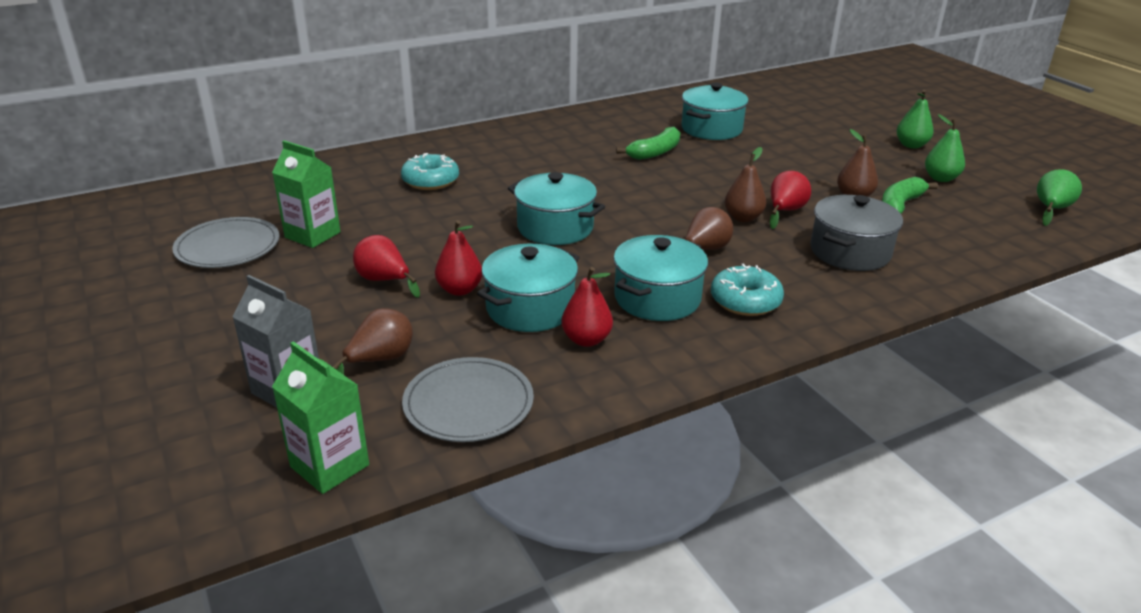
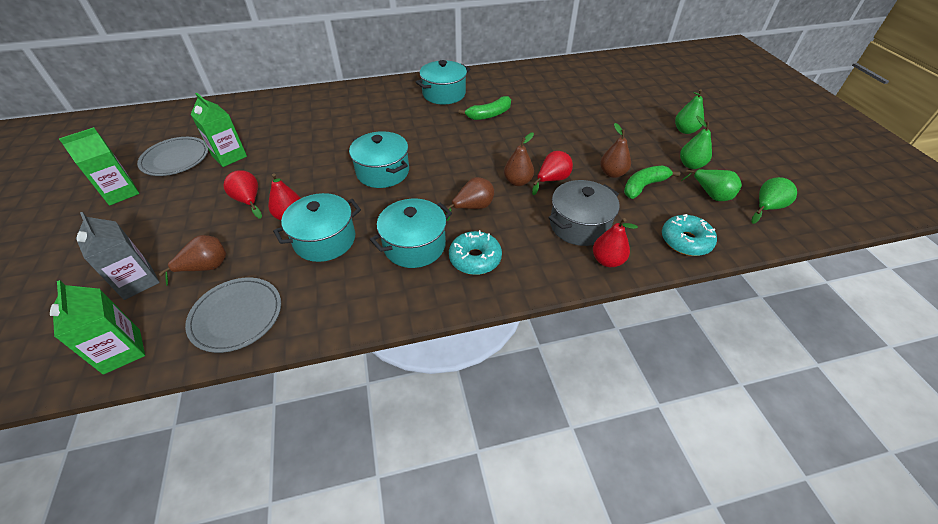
camera: 15 degrees right, 15 degrees up
(172, 295) = (121, 193): none -> green carton
(430, 181) = (327, 121): turquoise donut -> turquoise donut (685, 241)
(586, 340) = (345, 274): red pear -> red pear (607, 260)
(711, 129) = (541, 98): turquoise pot -> turquoise pot (444, 94)
(982, 204) = (711, 195): none -> green pear

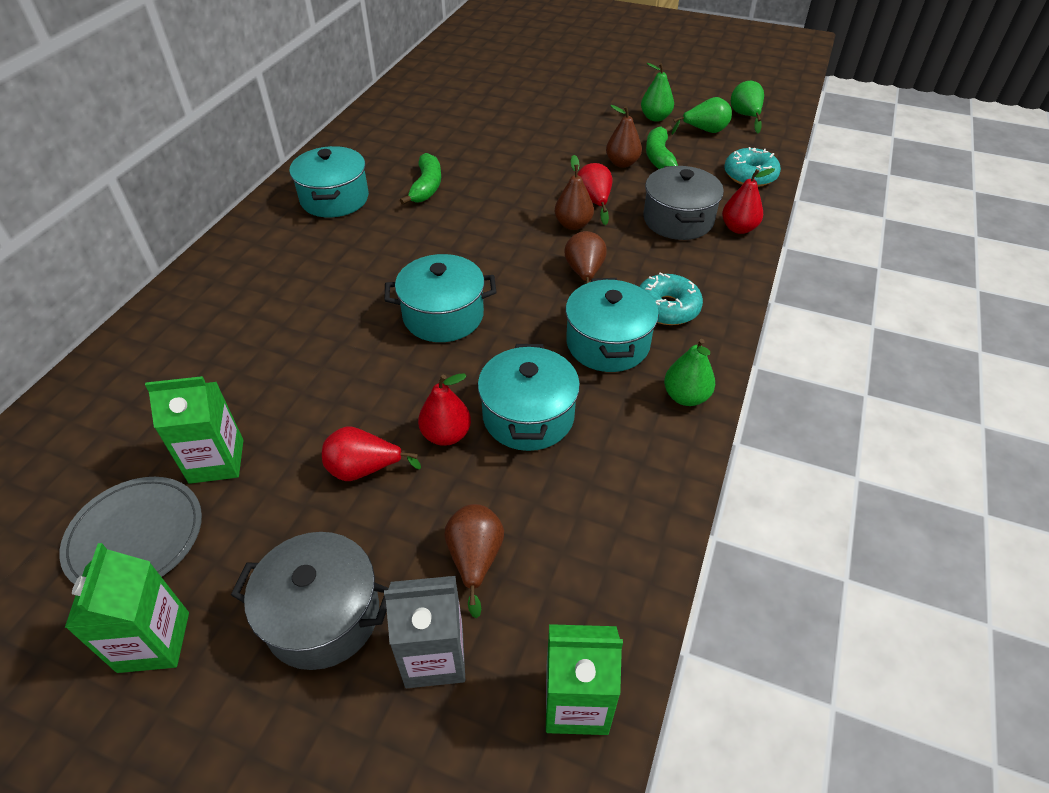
camera: 55 degrees left, 0 degrees up
(150, 233) = (323, 616): none -> grey pot
(236, 316) = (601, 548): grey plate -> none
(685, 130) = (603, 93): green pear -> green pear (686, 396)

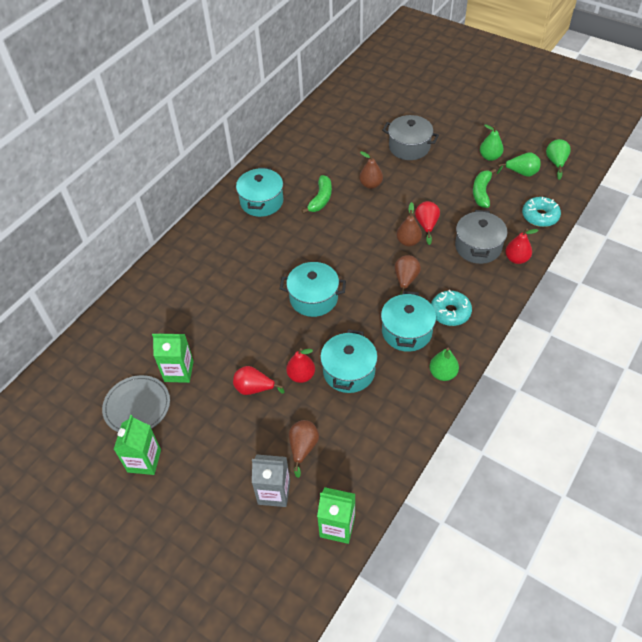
camera: 15 degrees right, 5 degrees up
(323, 616) = (223, 463): grey pot -> grey pot (409, 147)
(622, 163) = (454, 195): brown pear -> brown pear (371, 184)

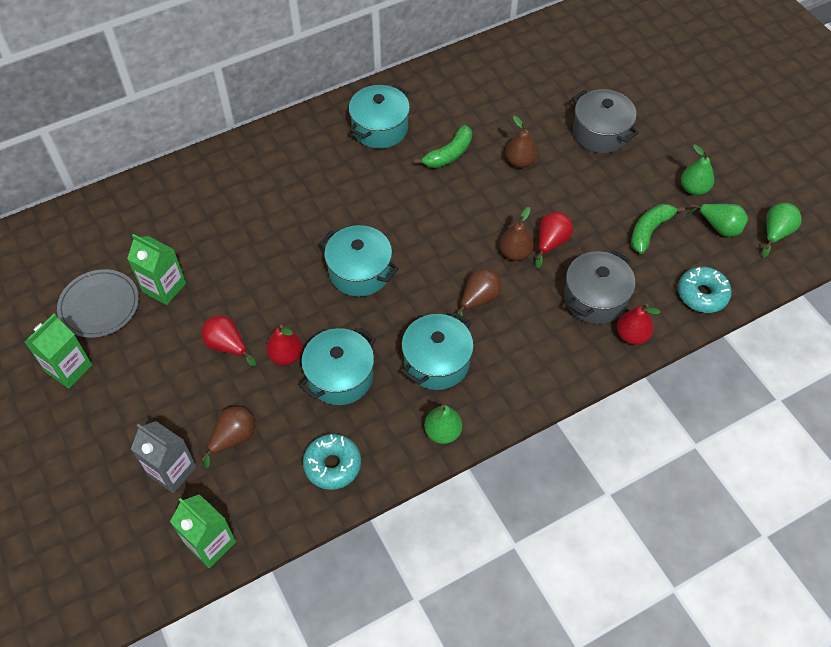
camera: 25 degrees right, 5 degrees up
(450, 312) = (503, 363): turquoise donut -> turquoise donut (332, 465)

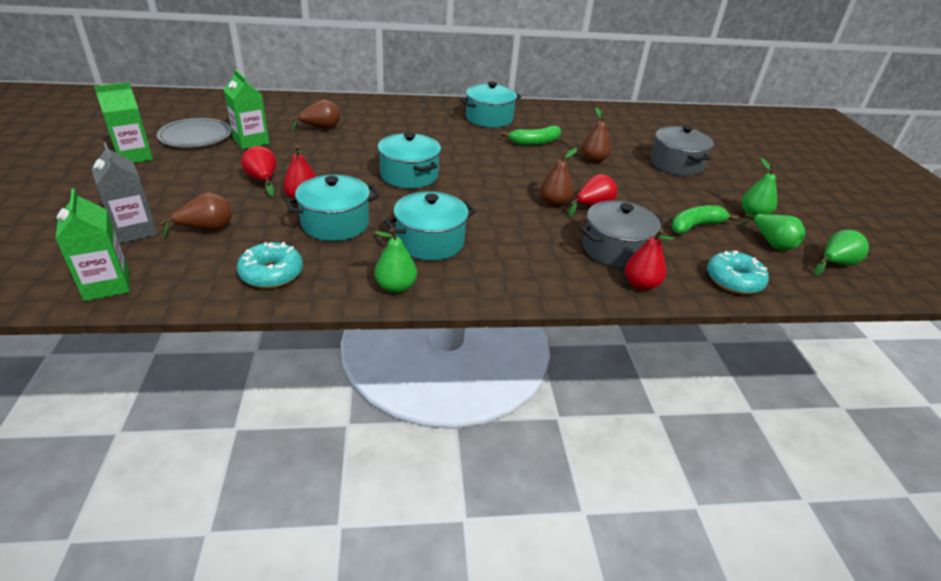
camera: 20 degrees right, 20 degrees down
(479, 299) = (500, 218): brown pear -> brown pear (321, 128)

